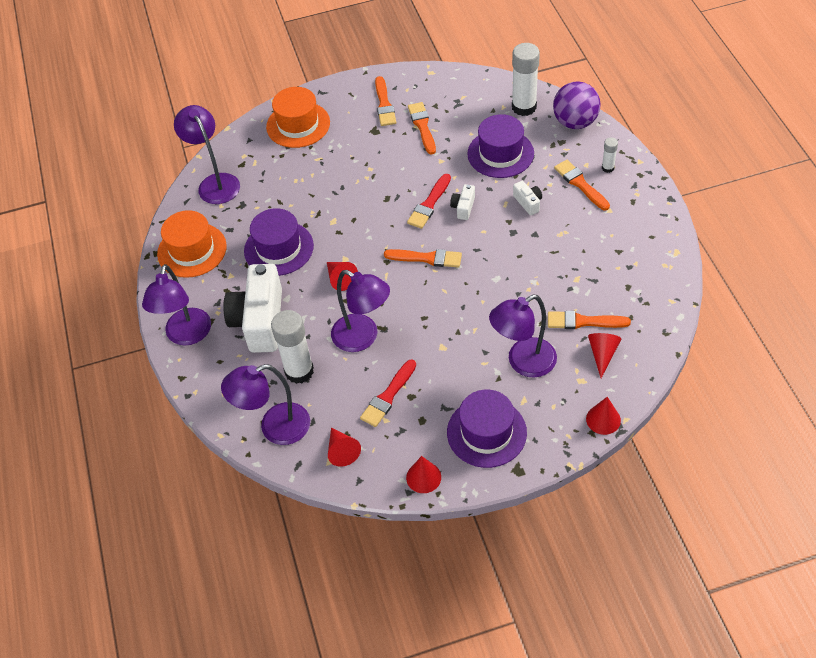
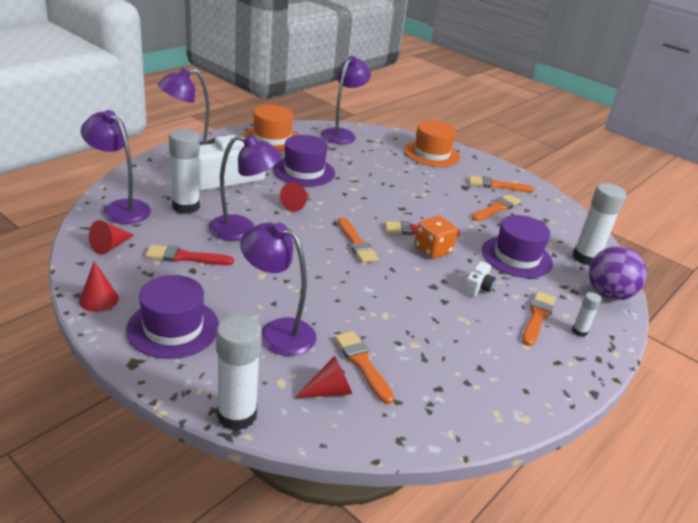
camera: 50 degrees right, 20 degrees down
(363, 338) = (242, 229): purple lamp -> purple lamp turned 90 degrees counterclockwise
(384, 104) = (497, 185): orange brush -> orange brush turned 45 degrees clockwise
(463, 207) = (432, 250): white camera -> orange dice
(603, 419) = (237, 415): red cone -> white glue stick

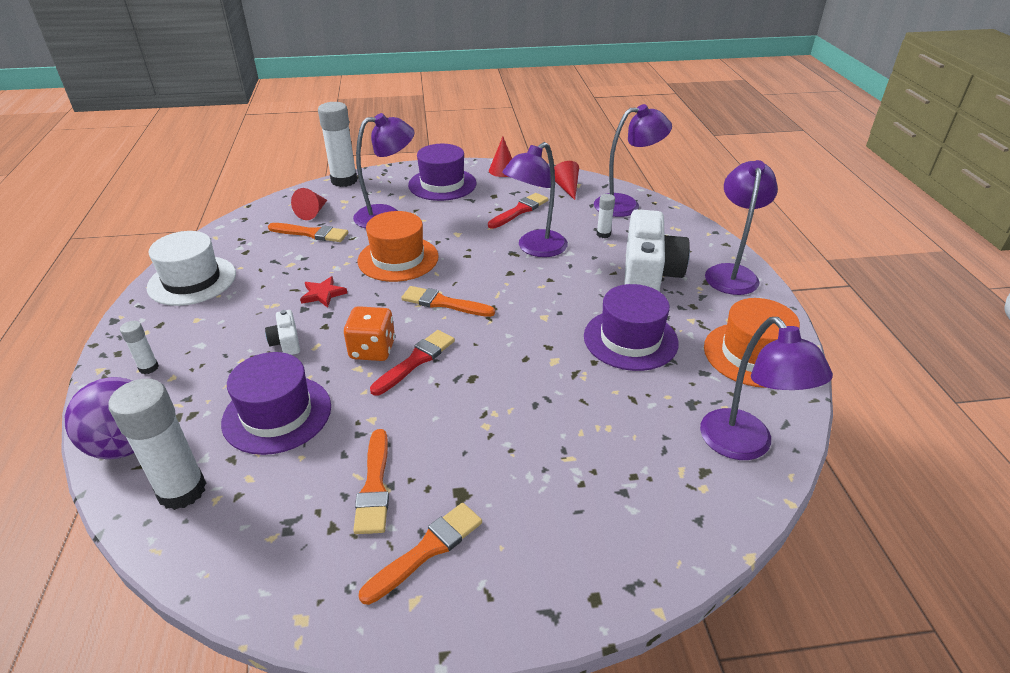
camera: 135 degrees right, 5 degrees up
(186, 206) = (603, 234): white glue stick -> white glue stick, size x0.49
(296, 205) = (552, 298): red cone -> none
(420, 301) = (323, 294): none -> red star
(431, 154) = (603, 536): orange hat -> orange hat (398, 259)
(508, 388) = (192, 280): none -> white hat
(537, 317) = (203, 353): orange brush -> none

